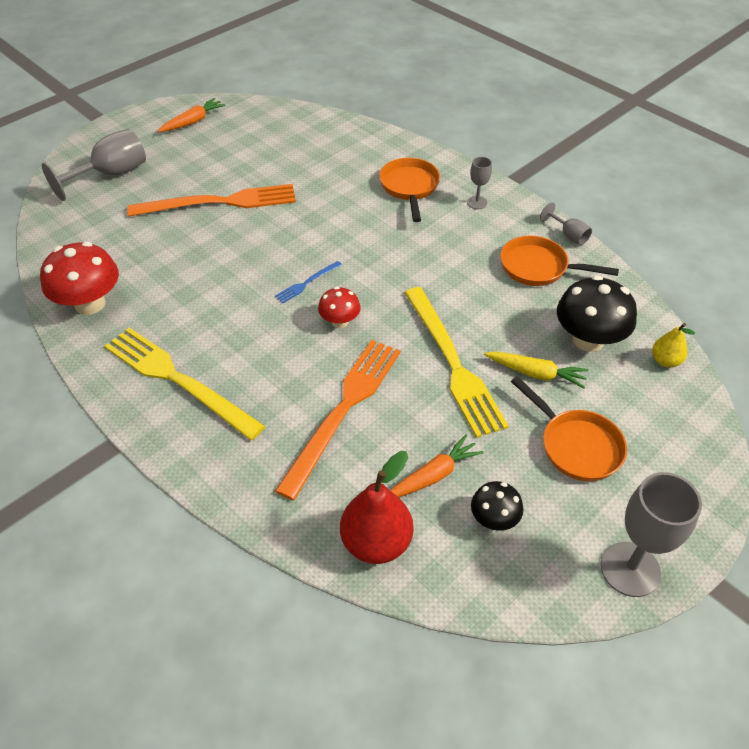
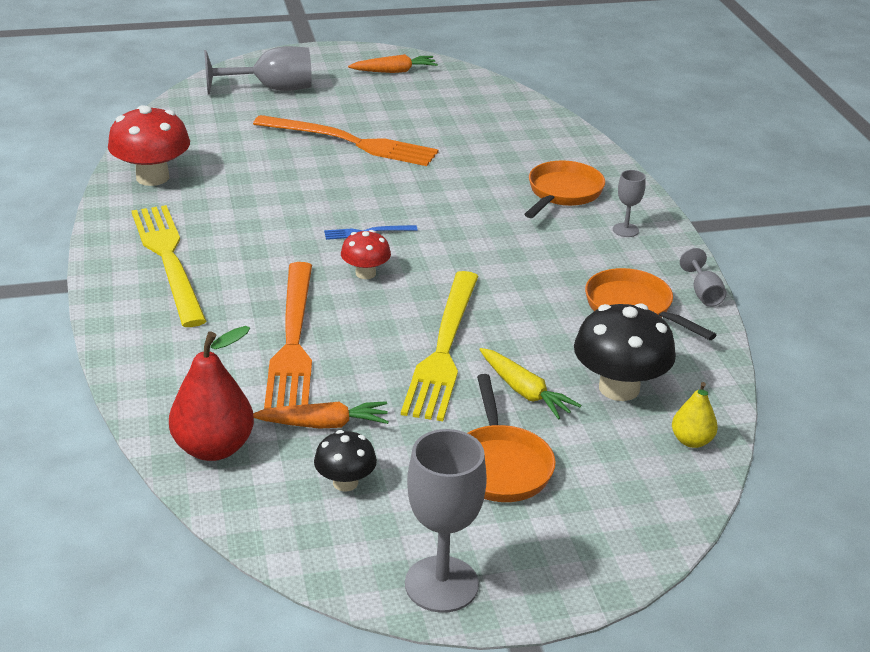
camera: 30 degrees right, 15 degrees down
(343, 410) = (293, 340): orange fork -> orange fork turned 120 degrees clockwise

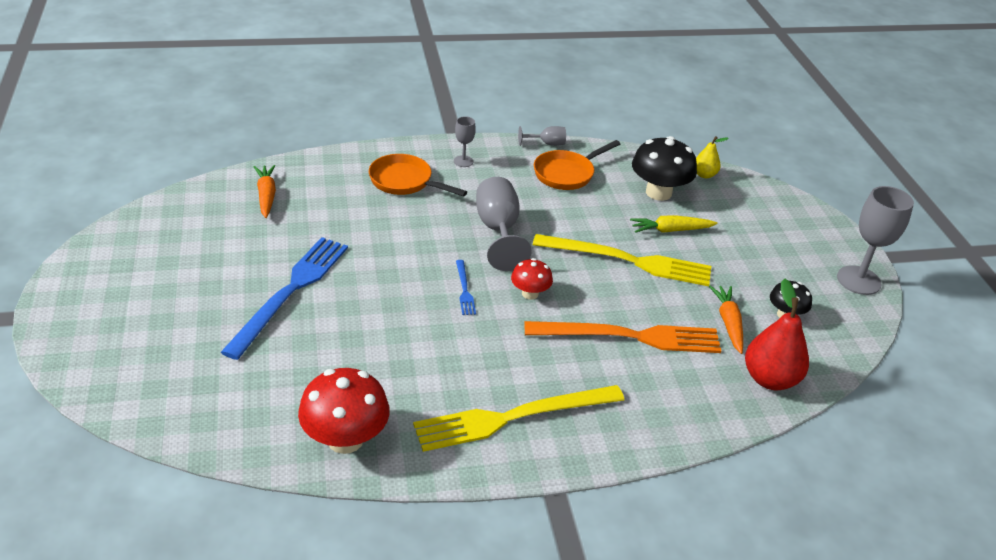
camera: 90 degrees left, 5 degrees up
(272, 89) = (144, 346): grey goblet -> grey goblet (498, 230)
(351, 142) = (290, 291): orange fork -> blue fork
(394, 71) = (130, 253): orange carrot -> orange carrot (266, 196)
(500, 465) = (748, 248): orange pan -> none
(524, 391) = (670, 230): yellow carrot -> yellow carrot turned 150 degrees counterclockwise

